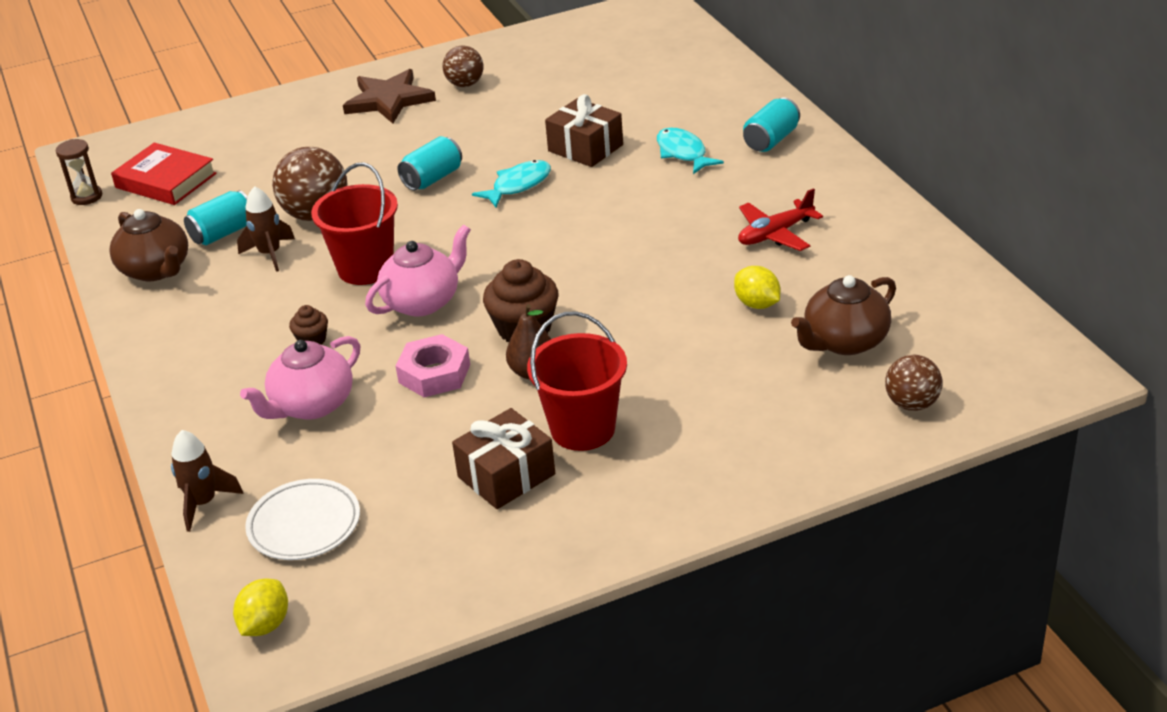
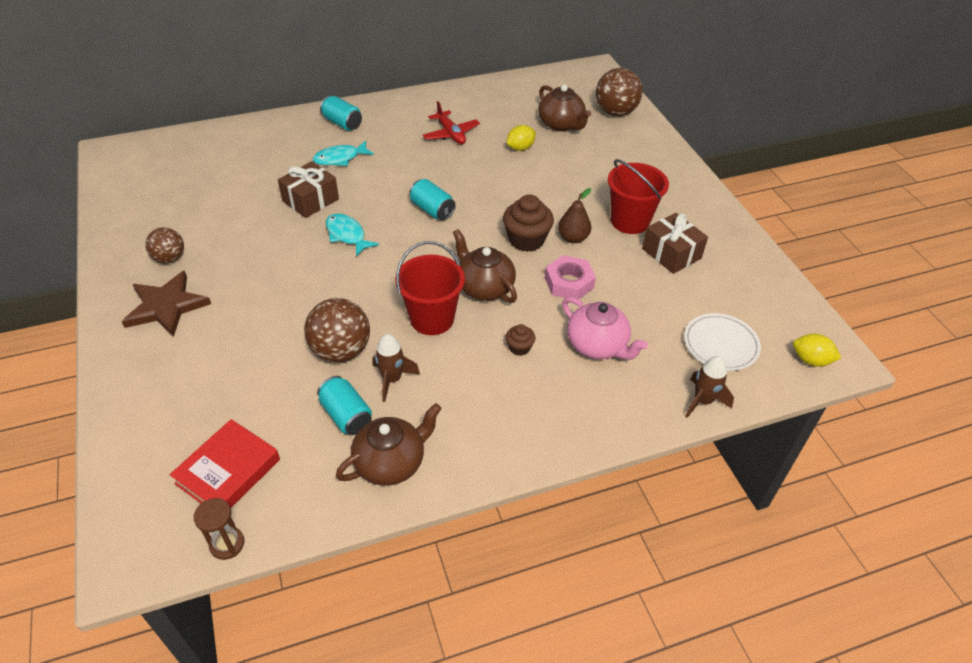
camera: 90 degrees left, 10 degrees up
(423, 302) = (484, 287): pink teapot -> brown teapot
(432, 179) = (316, 280): turquoise can -> turquoise can (432, 210)
(912, 404) = (615, 112): brown ball -> brown ball, size x1.60

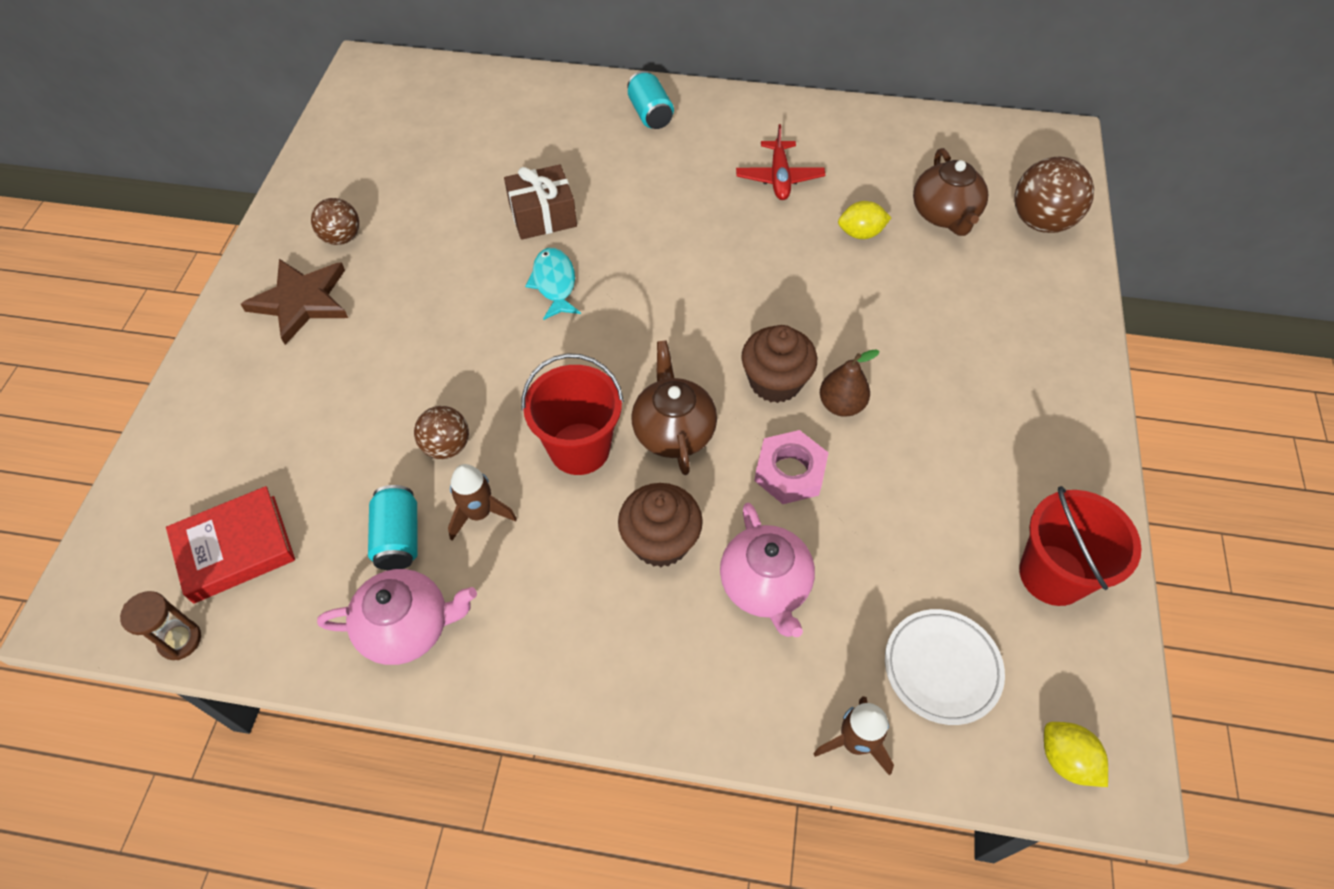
camera: 30 degrees right, 10 degrees up
(340, 158) = (615, 166): turquoise fish -> none
(341, 351) = (447, 446): brown ball -> brown ball, size x0.62
(391, 462) = (407, 627): brown teapot -> pink teapot
(432, 210) = (681, 287): turquoise can -> none
(519, 348) = (660, 541): brown cupcake -> brown cupcake, size x1.93
(630, 221) = (941, 410): red bucket -> red bucket (1052, 575)
(671, 253) = (968, 488): brown gift -> none

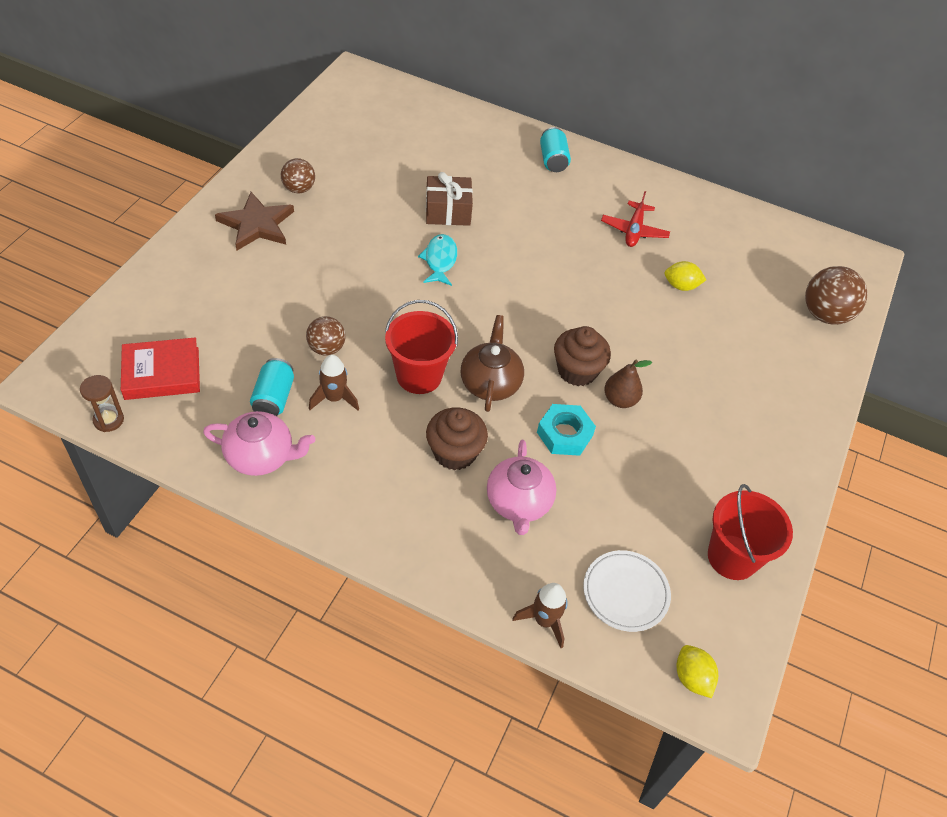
camera: 10 degrees right, 5 degrees down
(790, 472) = (564, 434): pink nut -> turquoise nut
(944, 215) = (751, 290): brown teapot -> none

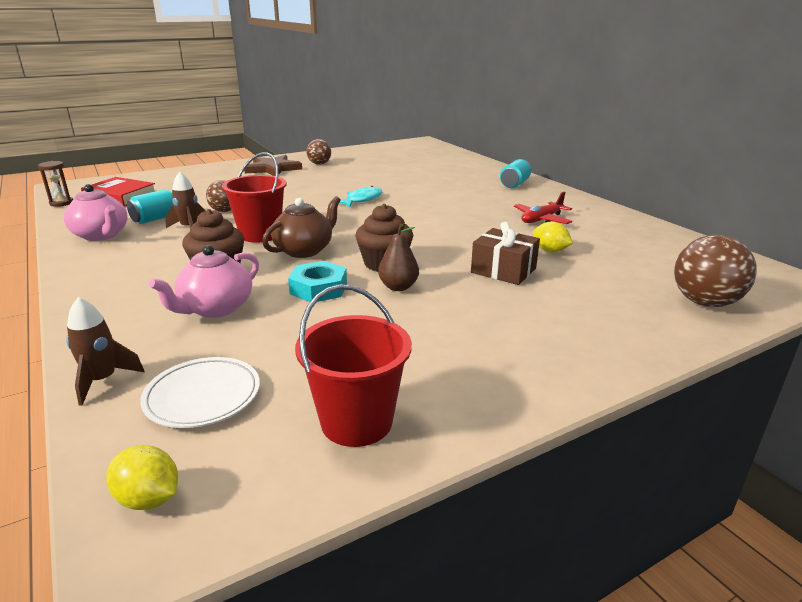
camera: 40 degrees right, 25 degrees down
(448, 211) = (400, 186): brown gift -> brown gift (503, 270)
(692, 678) = (149, 499): yellow lemon -> yellow lemon turned 75 degrees counterclockwise

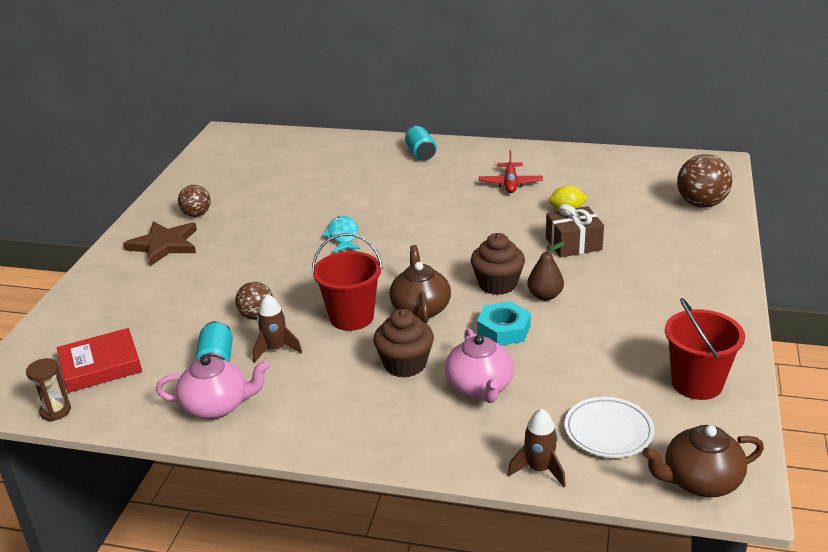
camera: 45 degrees left, 5 degrees up
(149, 499) = (700, 481): yellow lemon -> brown teapot

